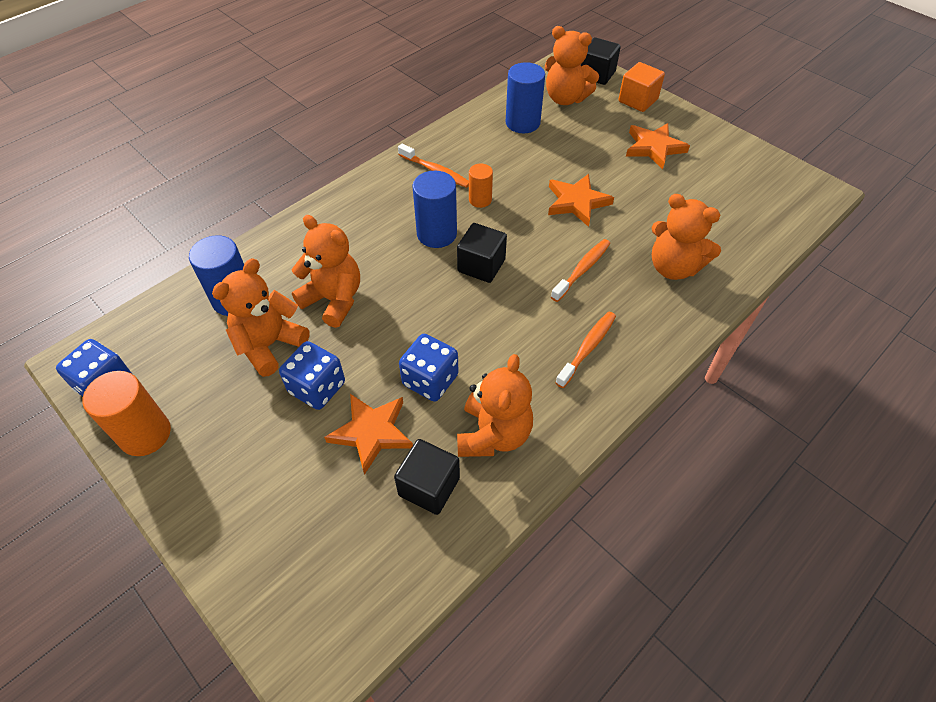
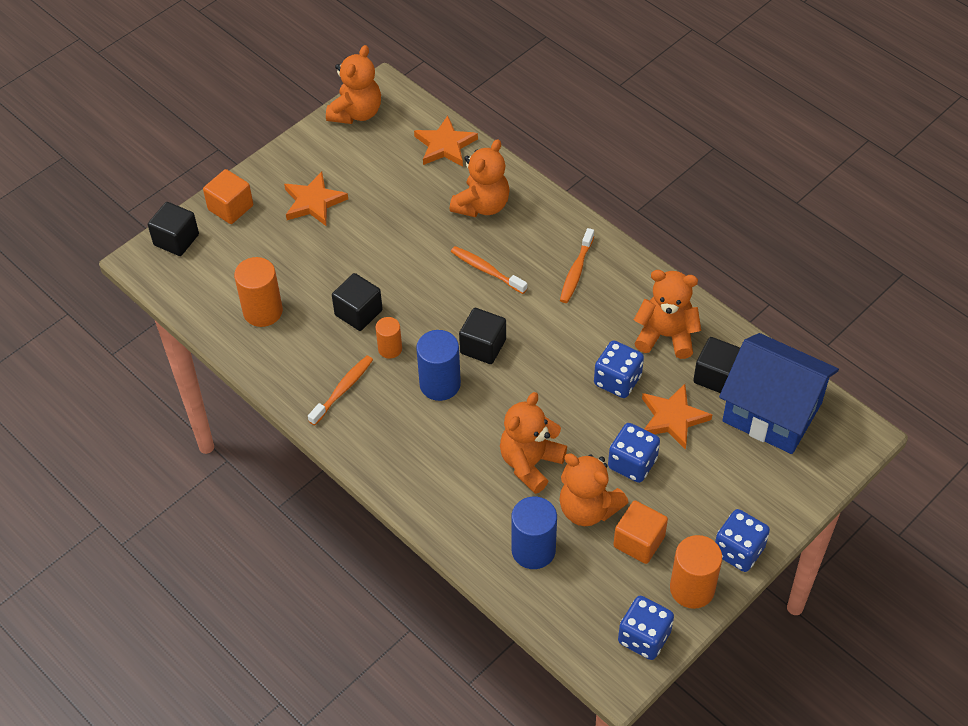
camera: 90 degrees left, 0 degrees up
(177, 487) = (738, 551): none -> blue dice
(218, 388) = (639, 541): none -> orange cube
(366, 550) = (772, 412): none -> blue house
(522, 123) = (263, 311): blue cylinder -> orange cylinder
(522, 179) = (358, 313): none -> black cube
(565, 98) = (220, 271): orange teddy bear -> orange teddy bear (356, 113)
(577, 202) = (395, 269): orange star -> orange star (445, 145)
(587, 348) = (576, 271): orange toothbrush -> orange toothbrush turned 105 degrees counterclockwise

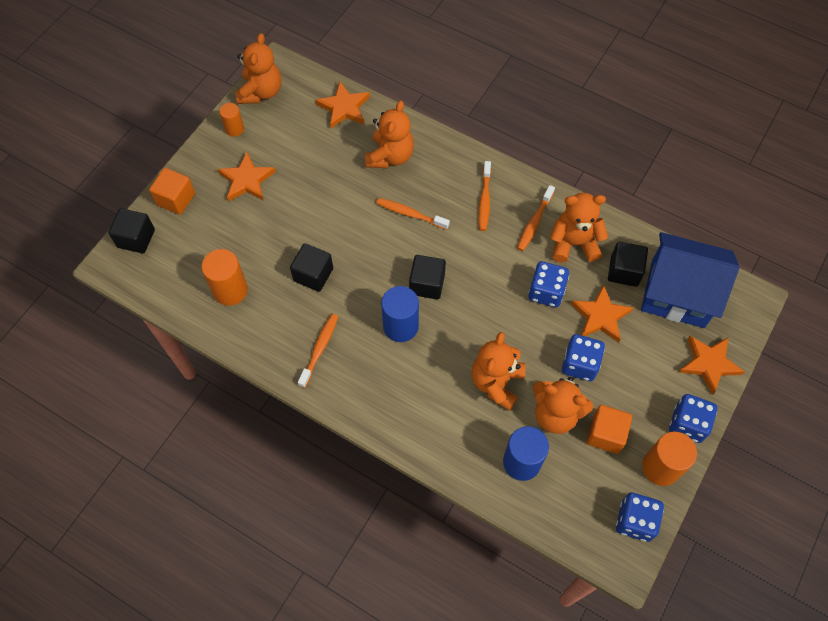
camera: 15 degrees left, 10 degrees up
(390, 349) = (349, 302): orange cylinder -> orange cylinder (234, 129)
(627, 305) = (534, 222): none -> orange toothbrush
(785, 493) = (709, 364): none -> orange star

